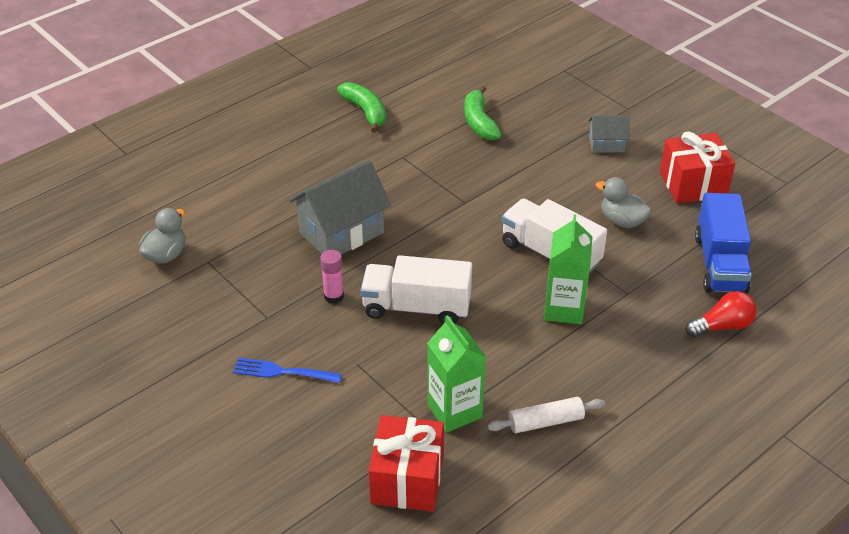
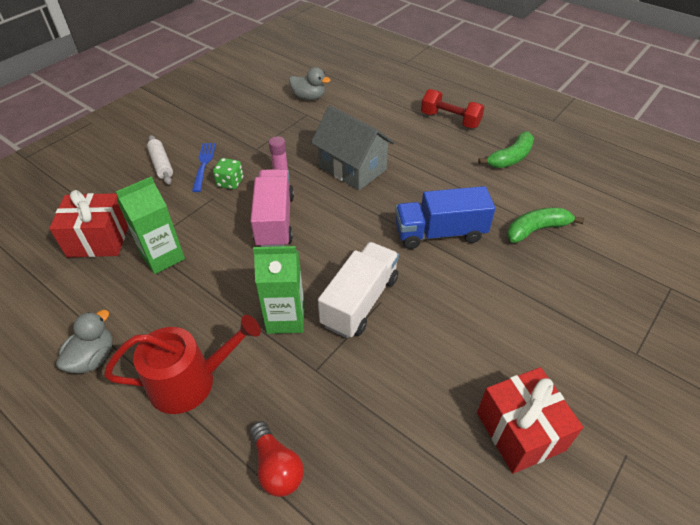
camera: 80 degrees right, 5 degrees up
(277, 139) = (450, 120): none -> red dumbbell
(332, 345) = (230, 183): none -> green dice
(416, 307) = (275, 221): white truck -> pink truck
(545, 422) = (147, 316): white rolling pin -> white rolling pin (161, 164)
(606, 144) = (554, 336): grey house -> none
(622, 221) = (427, 359): grey duck -> grey duck (93, 358)
(633, 383) = (190, 381): none -> red watering can
(719, 263) = (381, 464): blue truck -> blue truck (440, 233)

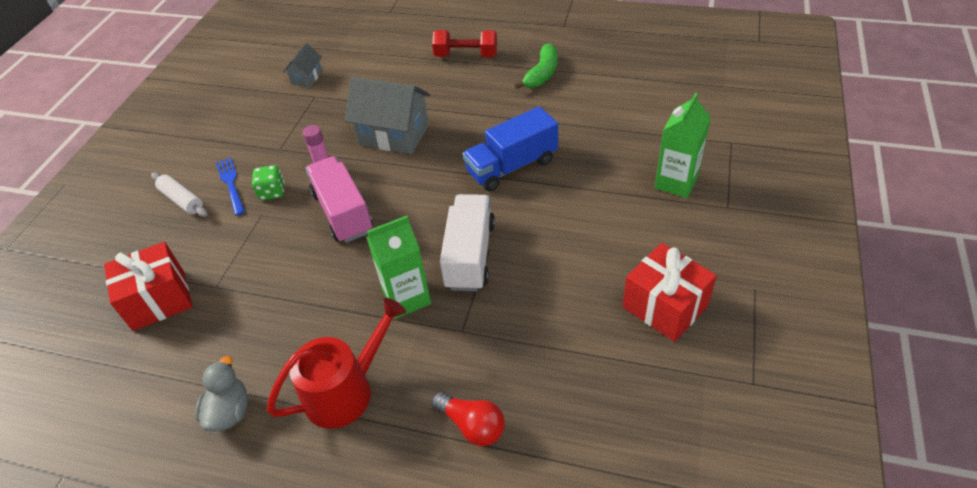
camera: 20 degrees left, 0 degrees up
(163, 257) = (243, 290): green carton -> green carton (676, 182)
(309, 97) = (307, 77): grey duck -> grey house
(536, 230) = (597, 132): green banana -> none

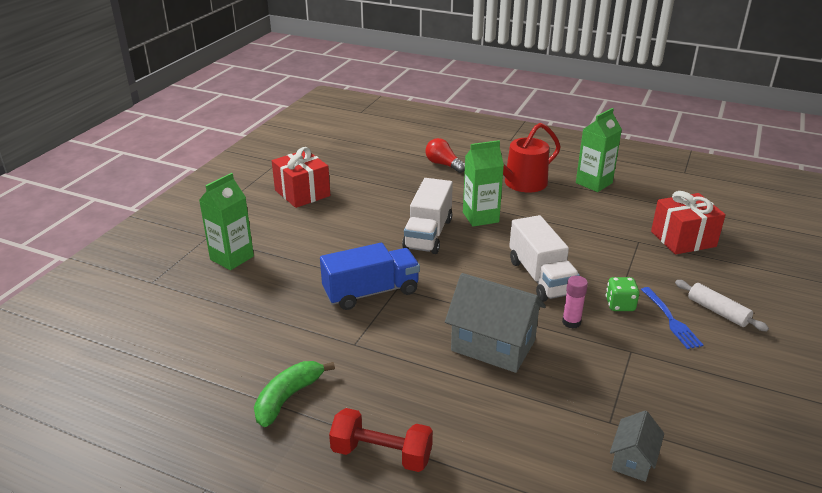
camera: 175 degrees left, 15 degrees down
(229, 412) = (594, 183): grey duck -> green carton
(343, 212) = (541, 277): pink truck -> white truck

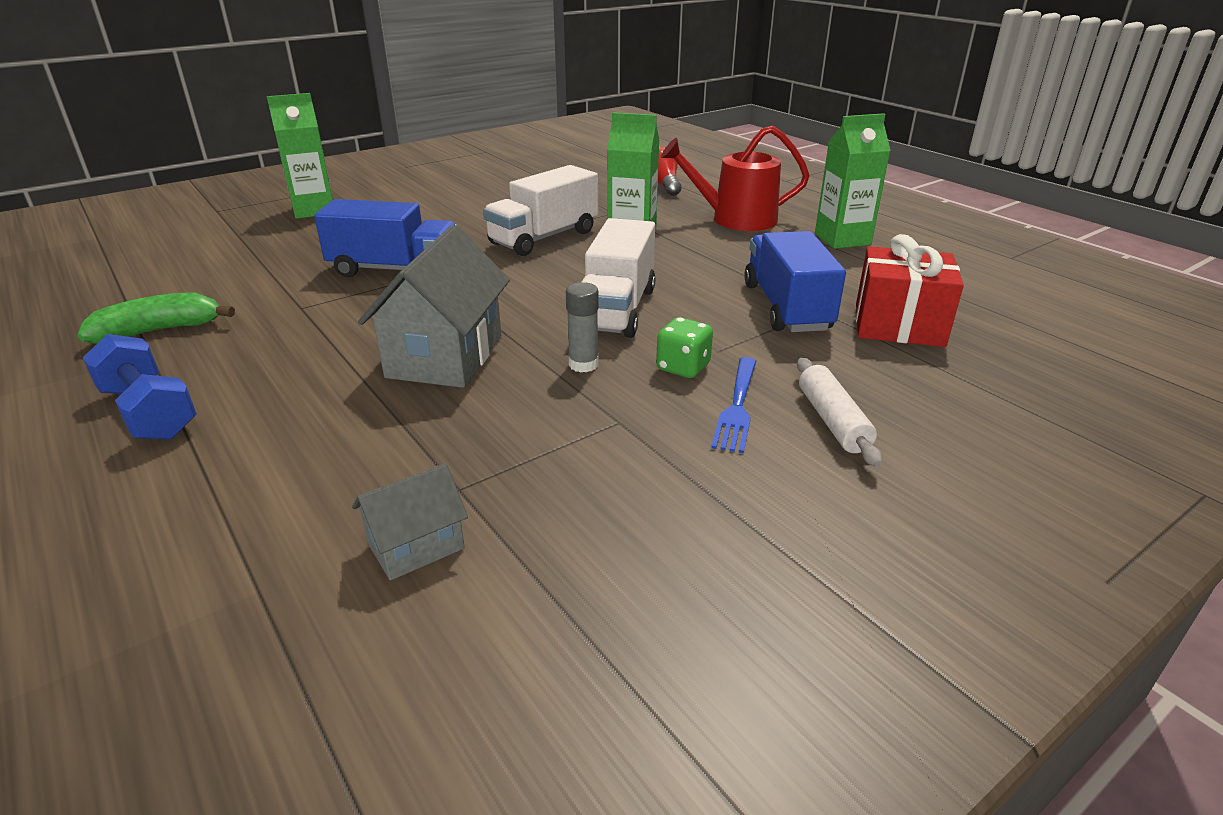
camera: 30 degrees right, 0 degrees up
(302, 193) = (467, 178): red gift -> none
(381, 454) = (149, 412): red dumbbell -> blue dumbbell
(493, 345) = (445, 356): grey house -> grey house turned 45 degrees clockwise
(571, 322) = (583, 364): pink glue stick -> grey glue stick
(621, 245) = (786, 307): none -> blue truck

